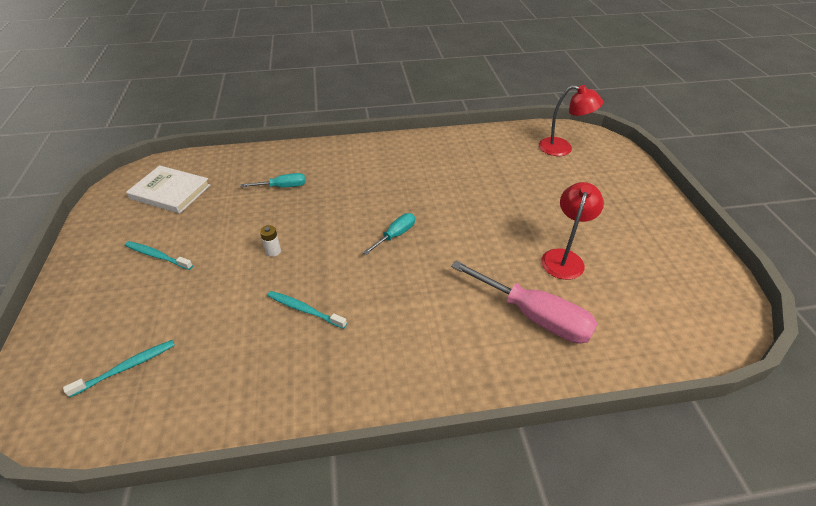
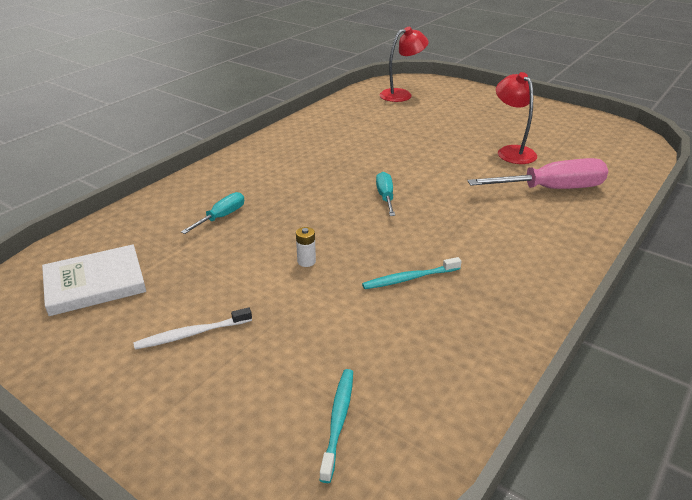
camera: 45 degrees left, 10 degrees down
(157, 256) = (191, 334): turquoise toothbrush -> white toothbrush

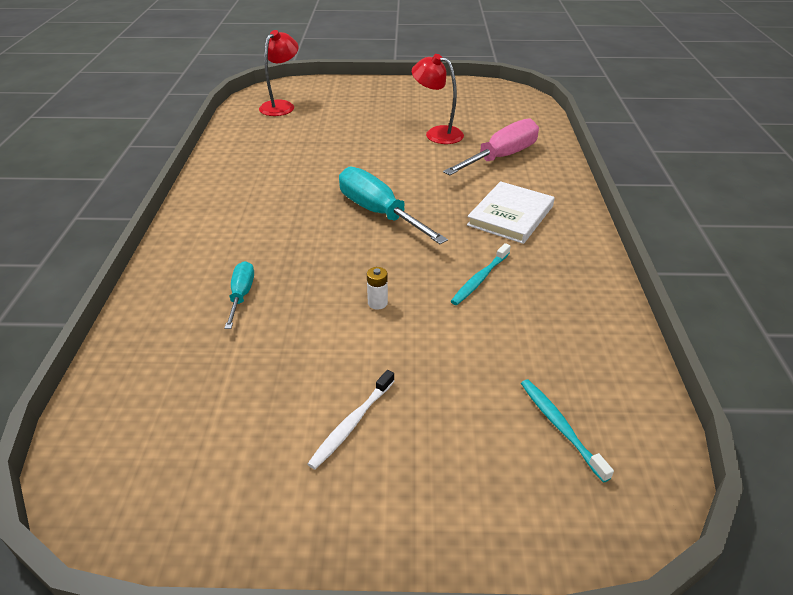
camera: 35 degrees left, 5 degrees up
(95, 283) = (182, 428): white book -> white book (510, 216)
(385, 197) = (379, 213): turquoise screwdriver -> turquoise screwdriver, size x1.88

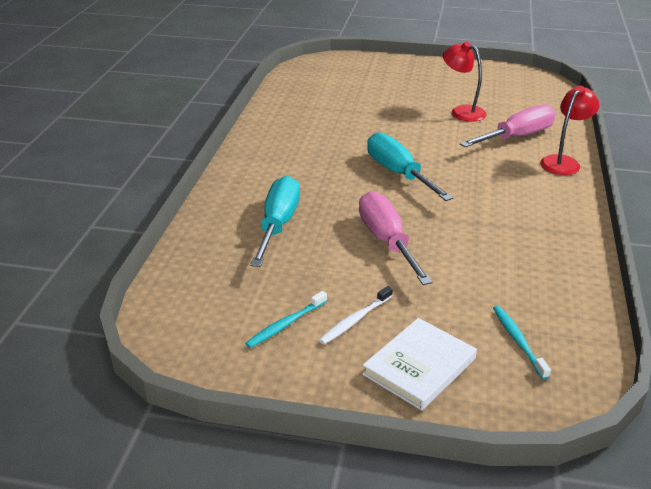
camera: 10 degrees right, 5 degrees down
(241, 295) = (278, 224): turquoise screwdriver -> turquoise screwdriver, size x1.88
(281, 106) = (324, 77): red lamp -> red lamp (563, 162)
(377, 303) = (387, 241): white battery -> pink screwdriver
(479, 279) = (476, 232): turquoise toothbrush -> turquoise toothbrush (285, 324)
(510, 216) = (514, 186): white book -> white book (419, 366)

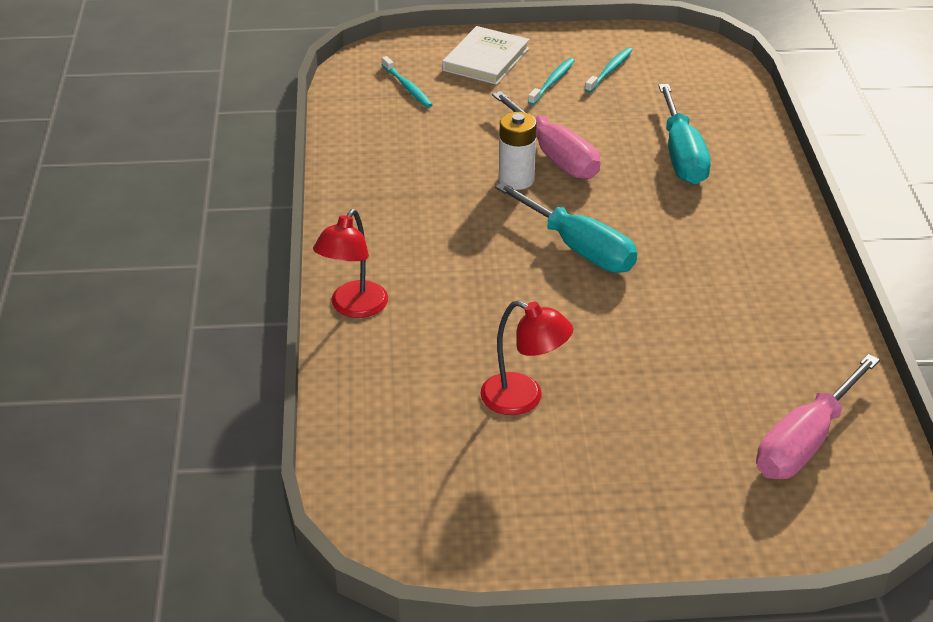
camera: 165 degrees right, 5 degrees up
(354, 320) = (552, 82): white toothbrush -> turquoise toothbrush
(428, 226) = (516, 180): none -> white battery
(517, 137) = (424, 350): pink screwdriver -> pink screwdriver (805, 442)

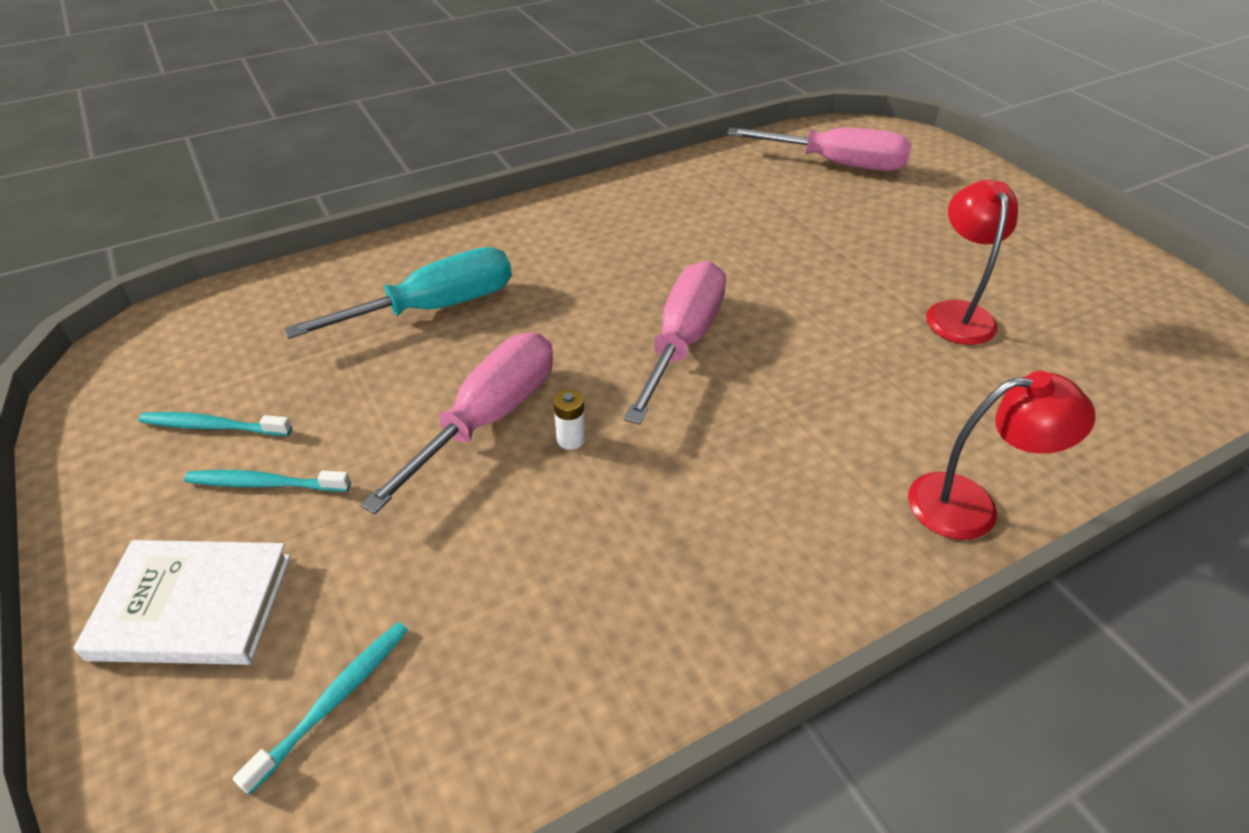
camera: 115 degrees left, 5 degrees up
(516, 180) = (571, 439): white battery -> white battery, size x0.52
(578, 248) = (682, 341): turquoise screwdriver -> pink screwdriver

